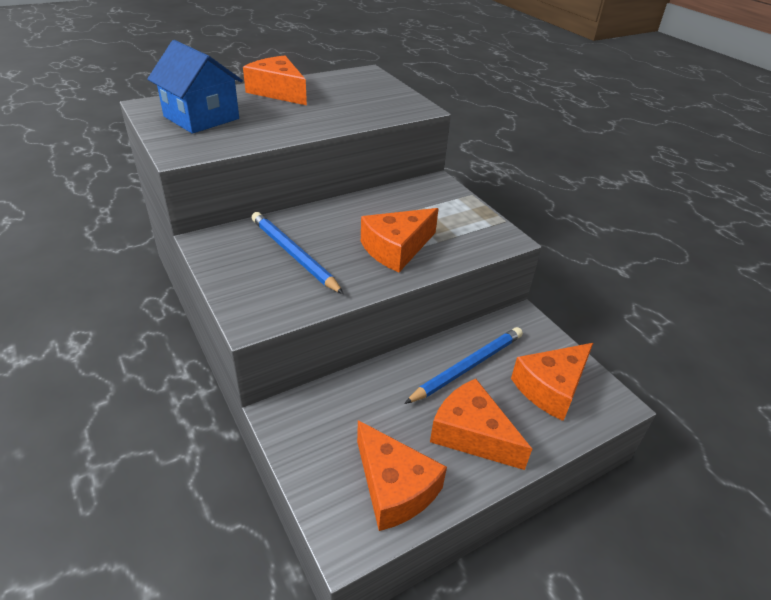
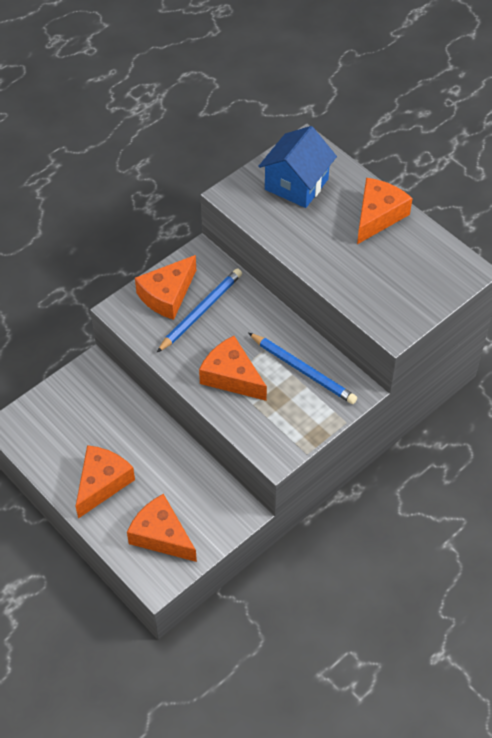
camera: 80 degrees right, 15 degrees up
(394, 487) = (49, 443): orange cheese -> orange cheese (167, 295)
(467, 367) = (169, 474): blue pencil -> blue pencil (303, 370)

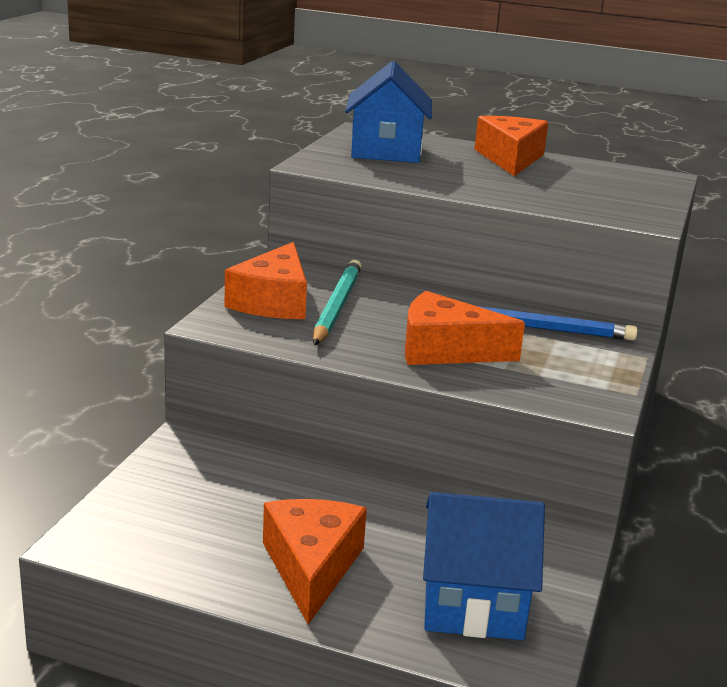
camera: 30 degrees left, 30 degrees down
(161, 535) = (473, 603): orange cheese -> blue house
(201, 311) = (337, 306): blue pencil -> turquoise pencil

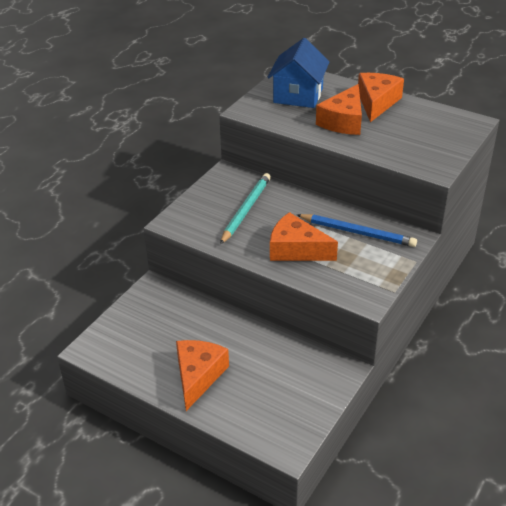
camera: 15 degrees right, 15 degrees up
(273, 301) = (210, 204): orange cheese -> orange cheese (343, 121)
(473, 603) = (274, 406): blue house -> none

